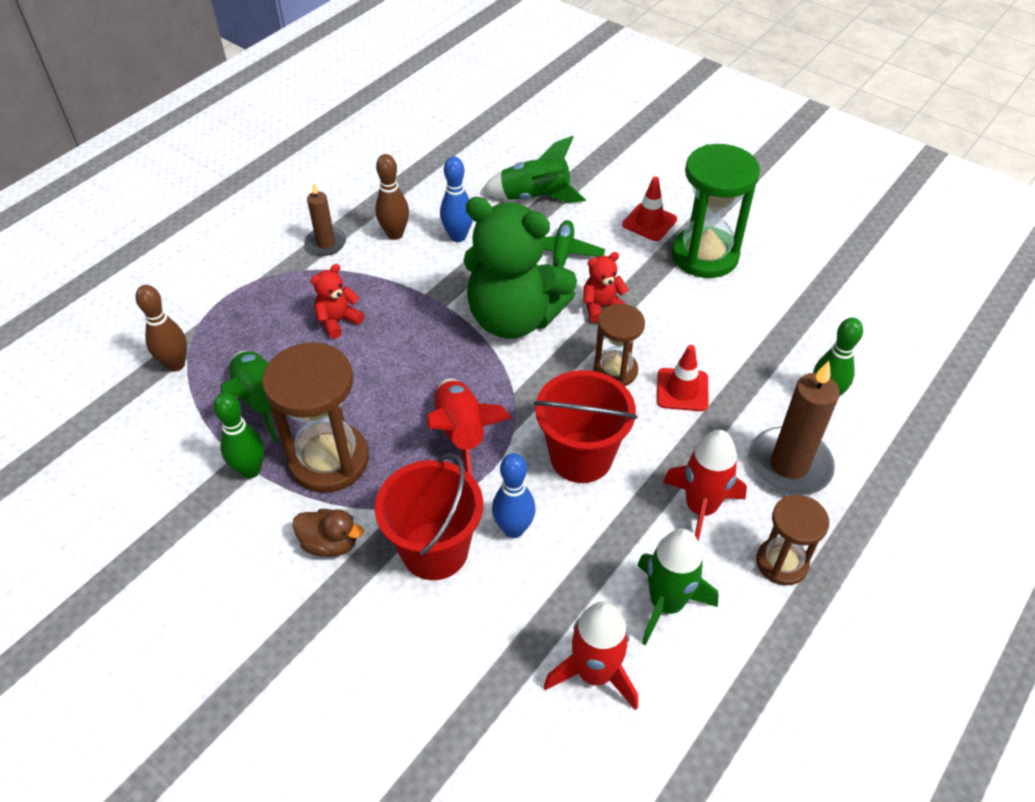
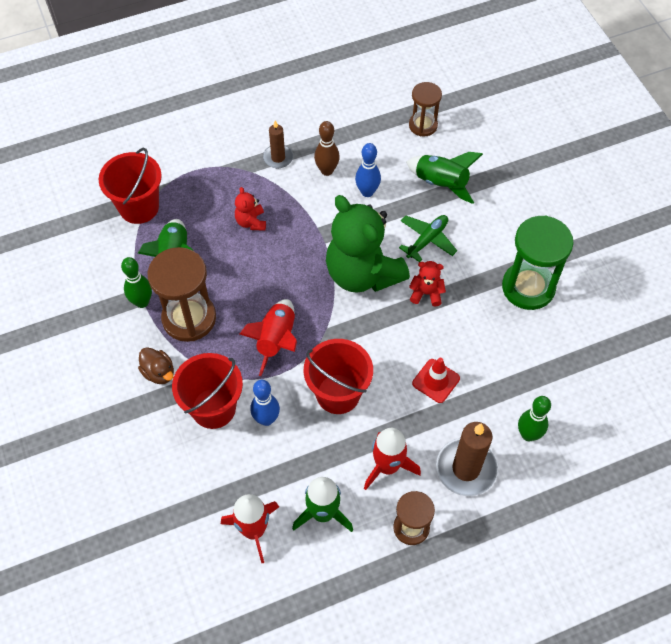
camera: 30 degrees right, 10 degrees up
(175, 364) = (139, 207): brown bowling pin -> red bucket
(338, 321) = (251, 222): red teddy bear -> red teddy bear turned 90 degrees counterclockwise
(615, 371) = (402, 345): brown hourglass -> brown hourglass (423, 125)
(649, 222) = (508, 241): red traffic cone -> none

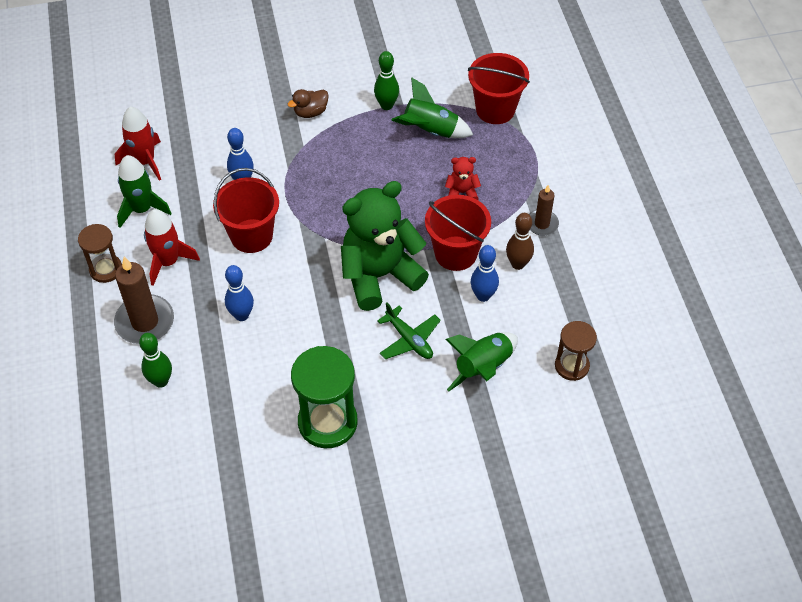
camera: 100 degrees right, 5 degrees down
(189, 318) = (361, 136): brown hourglass -> none
(213, 408) = (265, 146): red bucket -> red bucket (455, 253)
(276, 340) = (321, 197): red rocket -> none
(426, 293) = (343, 326): red teddy bear -> none
(436, 381) = (241, 315): red traffic cone -> blue bowling pin

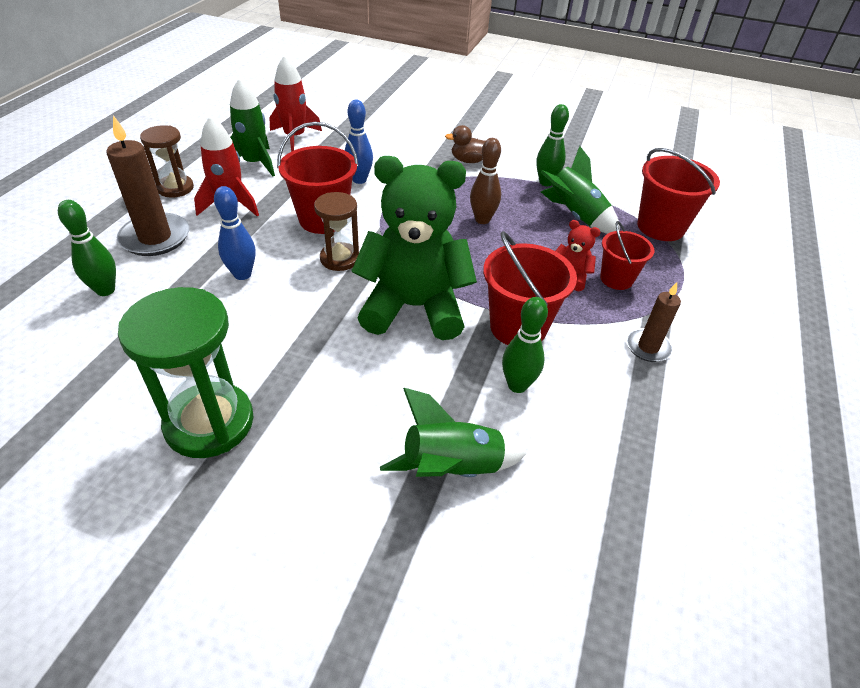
camera: 30 degrees right, 10 degrees down
(409, 339) = (388, 385): green plane -> none
(483, 296) = (517, 385): blue bowling pin -> green bowling pin
(492, 177) = (616, 279): none -> red bucket
(518, 264) = (587, 373): brown bowling pin -> brown bowling pin (482, 220)
(571, 366) = (581, 538): brown hourglass -> brown hourglass (339, 259)

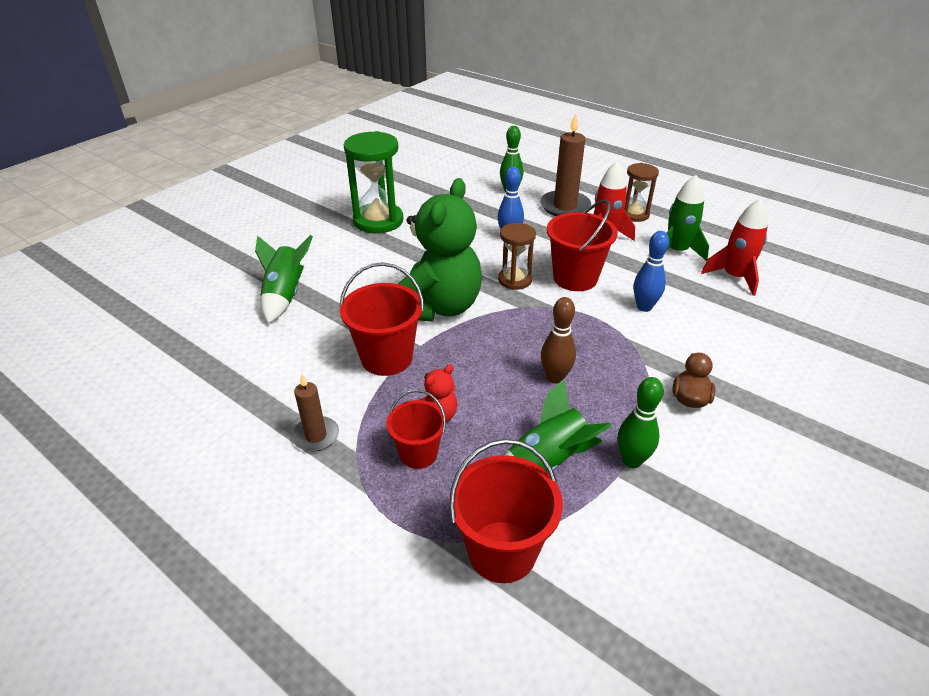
camera: 110 degrees right, 5 degrees down
(517, 385) = (328, 340): green bowling pin -> none

